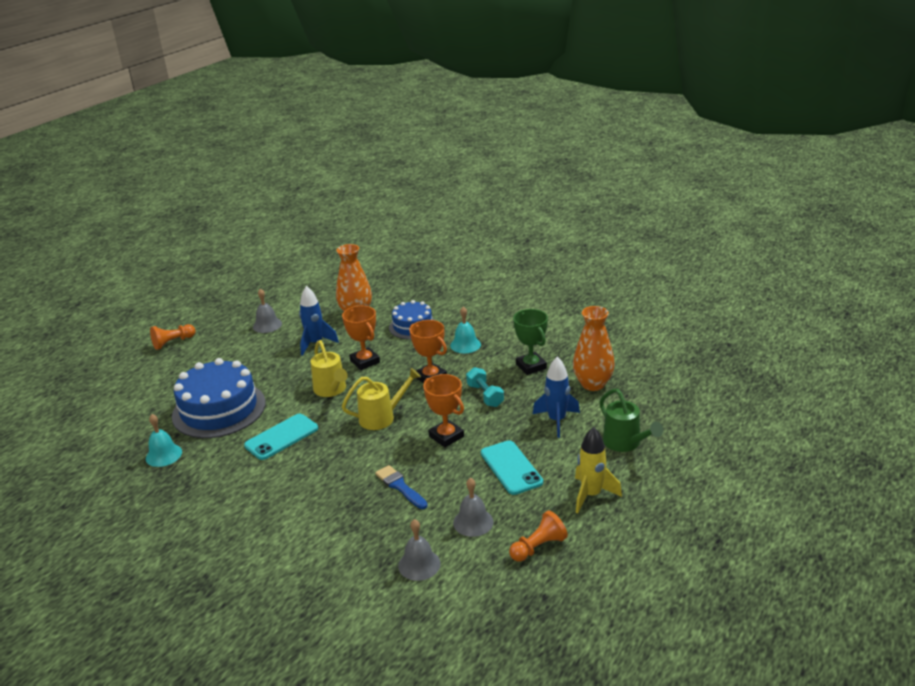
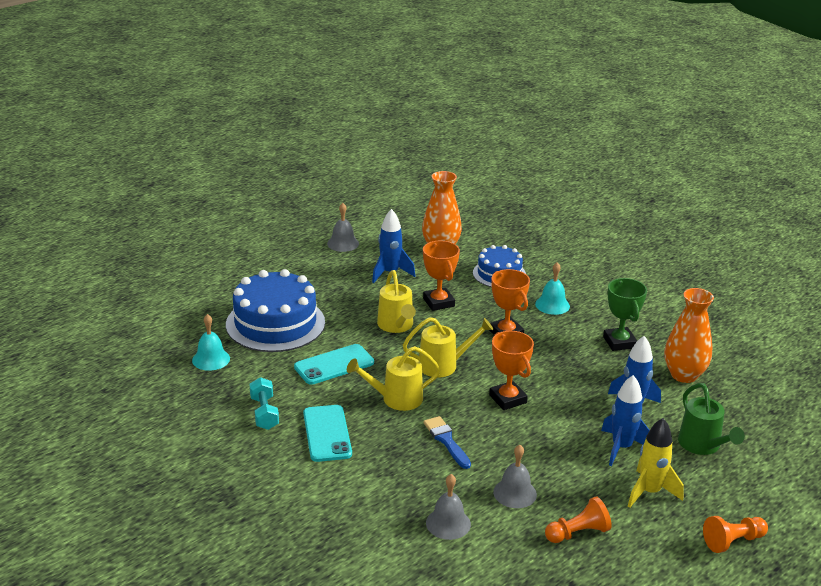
camera: 10 degrees right, 0 degrees up
(173, 342) = (241, 244): orange pawn -> orange pawn (733, 541)
(345, 457) = (395, 399): none -> yellow watering can
(485, 395) = (560, 364): turquoise dumbbell -> turquoise dumbbell (264, 413)
(511, 468) = (569, 446): turquoise phone -> turquoise phone (327, 433)
(556, 460) = (621, 448): none -> blue rocket

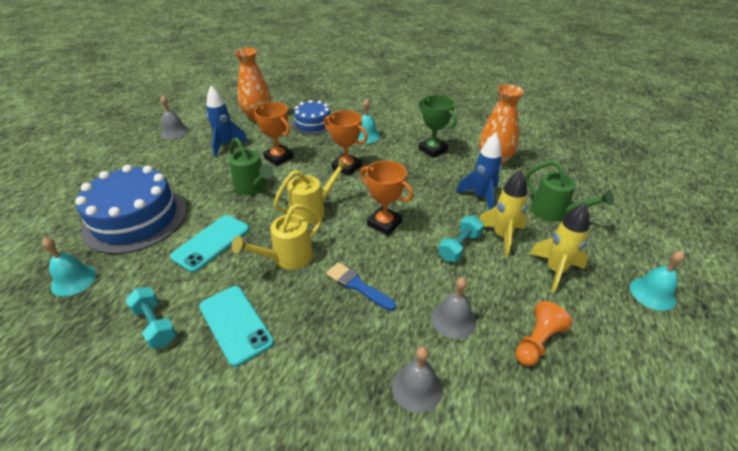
camera: 25 degrees left, 10 degrees up
(396, 326) = (253, 188): yellow watering can -> green watering can
(568, 442) = (459, 247): none -> turquoise dumbbell
(621, 448) = (501, 236): blue rocket -> yellow rocket
(733, 541) = (652, 293): orange pawn -> turquoise bell

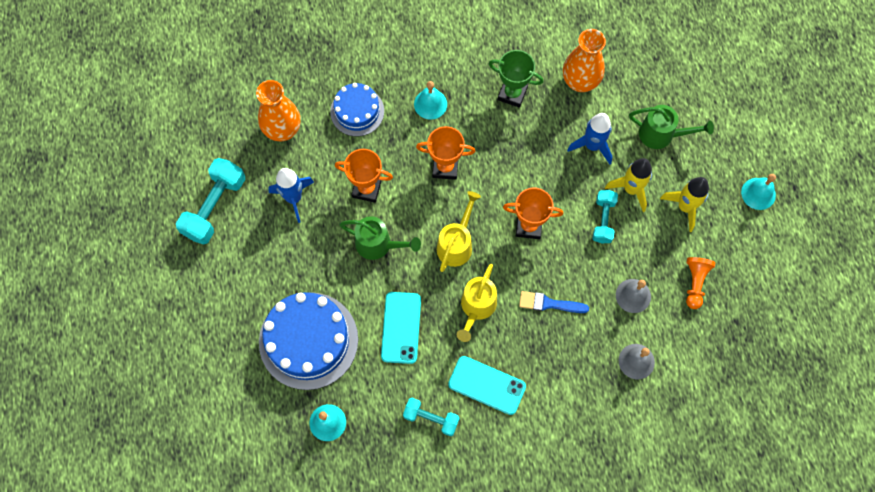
camera: 30 degrees left, 30 degrees up
(175, 132) = (215, 207): grey bell -> turquoise dumbbell

